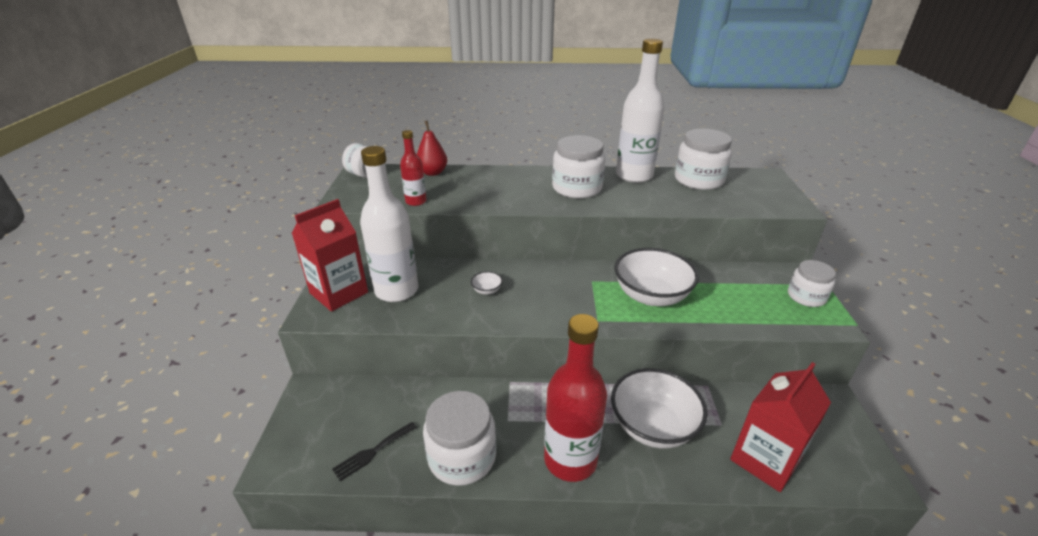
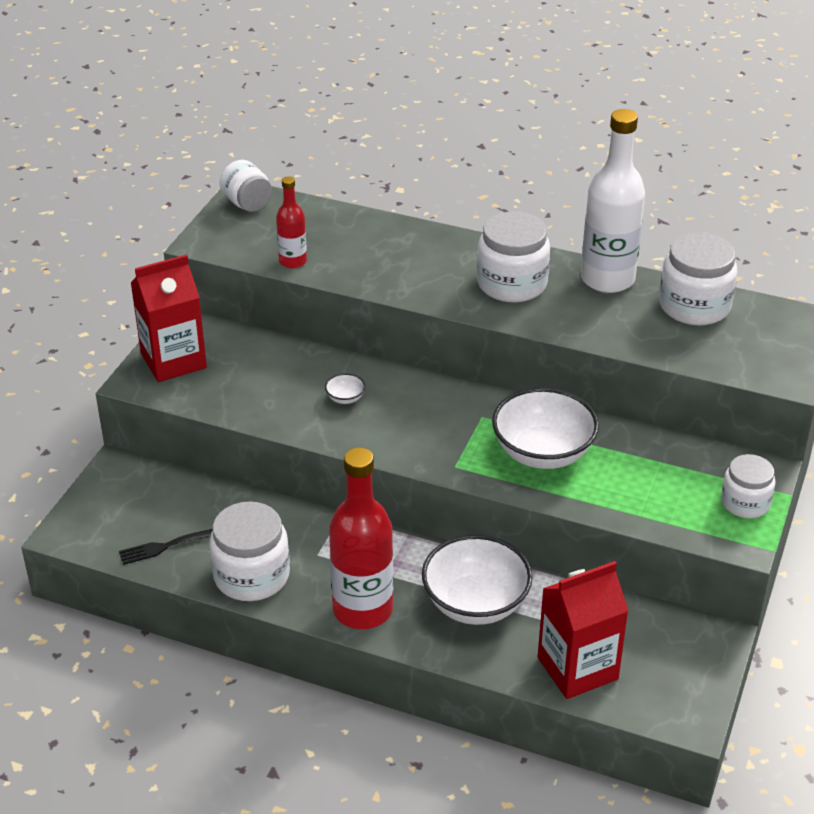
camera: 20 degrees right, 5 degrees up
(397, 290) = (240, 373): white bottle -> none
(432, 173) = (335, 217): red pear -> none

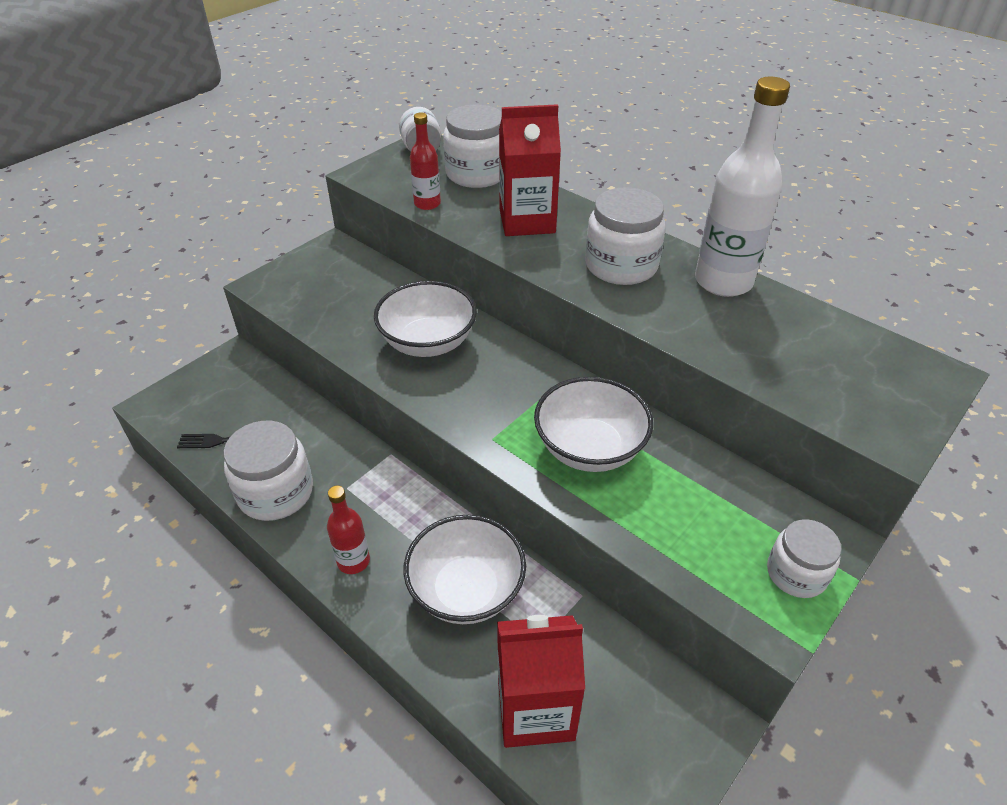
camera: 20 degrees right, 5 degrees up
(173, 361) = (304, 273): red carton -> red carton (527, 221)
(345, 398) = (428, 342): white bowl -> white bowl, size x2.49
(362, 610) = (353, 561): red bottle -> red bottle, size x0.52
(694, 306) = (808, 329): white jar -> white jar (476, 174)

